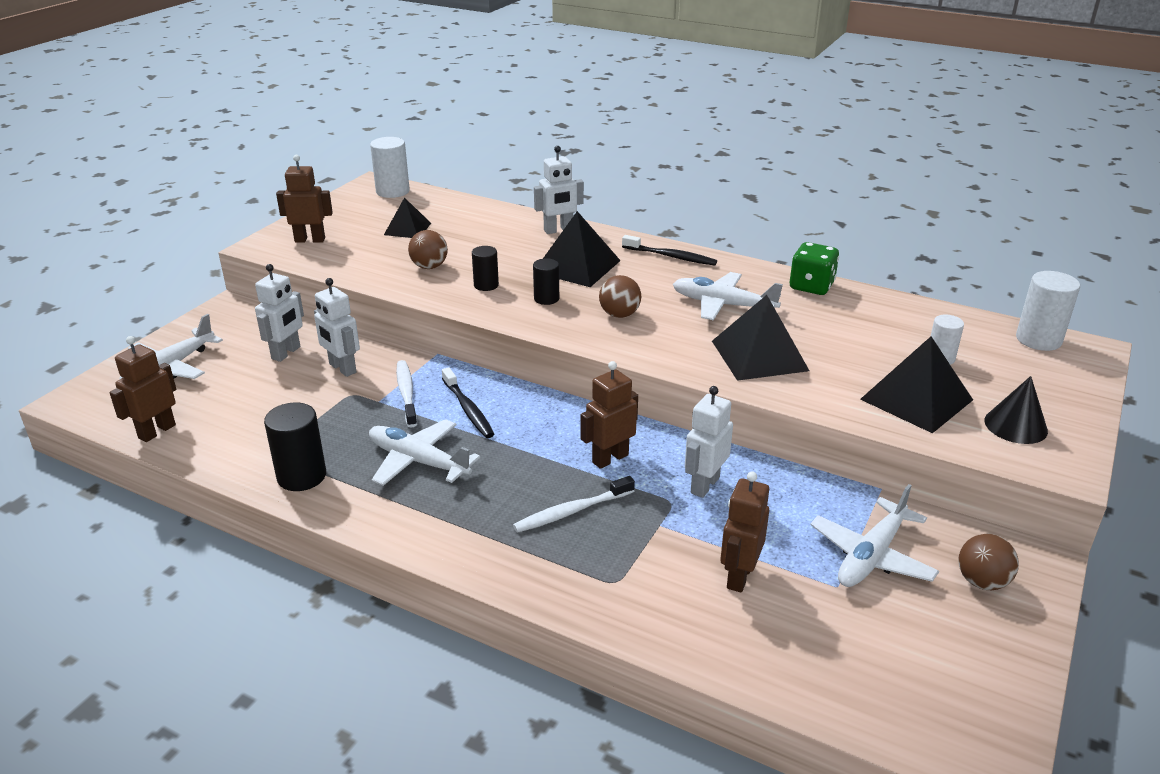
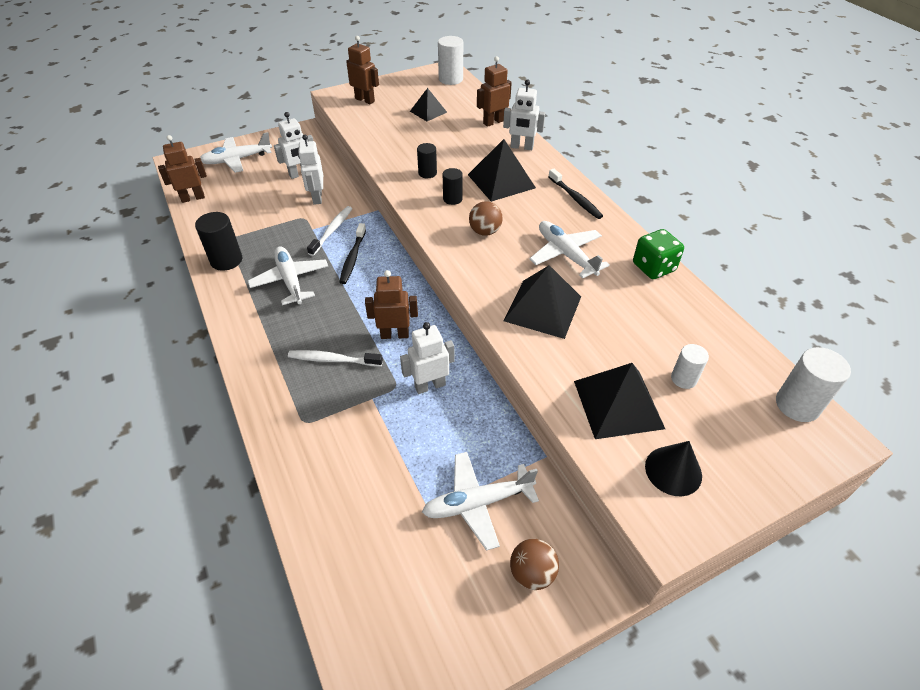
camera: 35 degrees right, 15 degrees up
(429, 267) = (409, 145): brown ball -> none
(739, 576) = (377, 463): brown robot -> brown robot (493, 122)

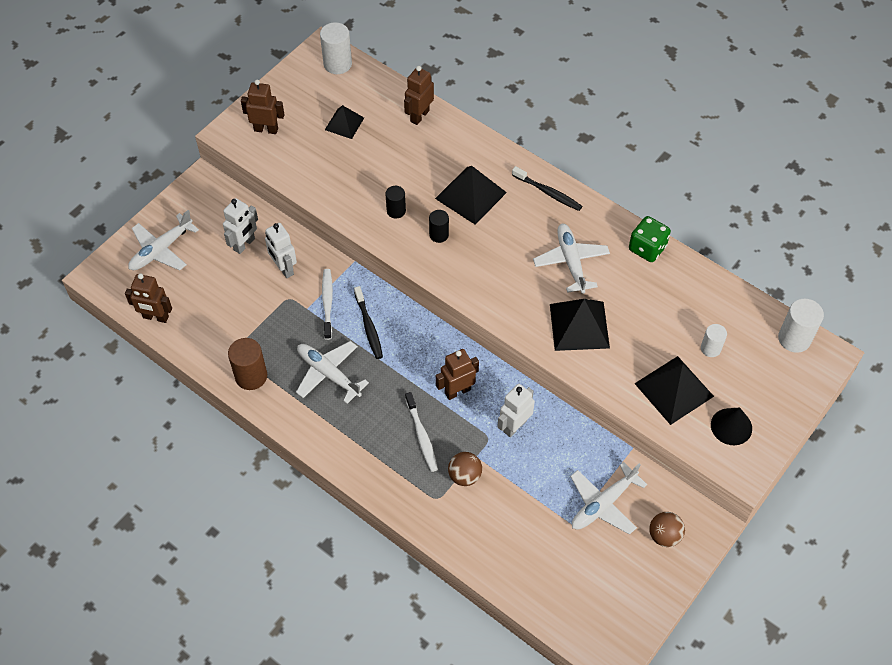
camera: 25 degrees left, 10 degrees up
(193, 198) = (156, 317): brown robot -> brown robot turned 120 degrees counterclockwise
(226, 260) = (251, 376): black cylinder -> brown cylinder
(333, 360) = (422, 436): white toothbrush -> white toothbrush turned 90 degrees counterclockwise
(485, 231) = (489, 263): brown ball -> brown ball (464, 476)
(521, 147) = (466, 142): white robot -> none
(566, 255) = (571, 262): white plane -> white plane turned 45 degrees clockwise

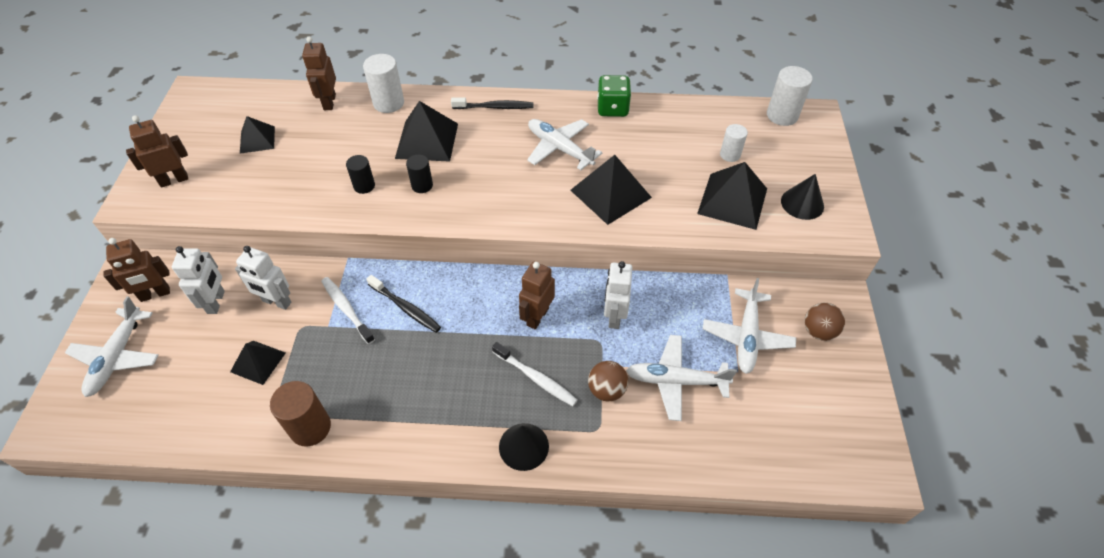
camera: 35 degrees left, 5 degrees down
(156, 317) = (152, 431): brown robot -> brown robot (155, 294)
(245, 308) = (258, 362): none -> black pyramid
(328, 374) = (396, 375): white plane -> white plane (676, 381)
(337, 64) = (216, 96): white cylinder -> white cylinder (388, 103)
(378, 477) = (523, 446): none -> black cone

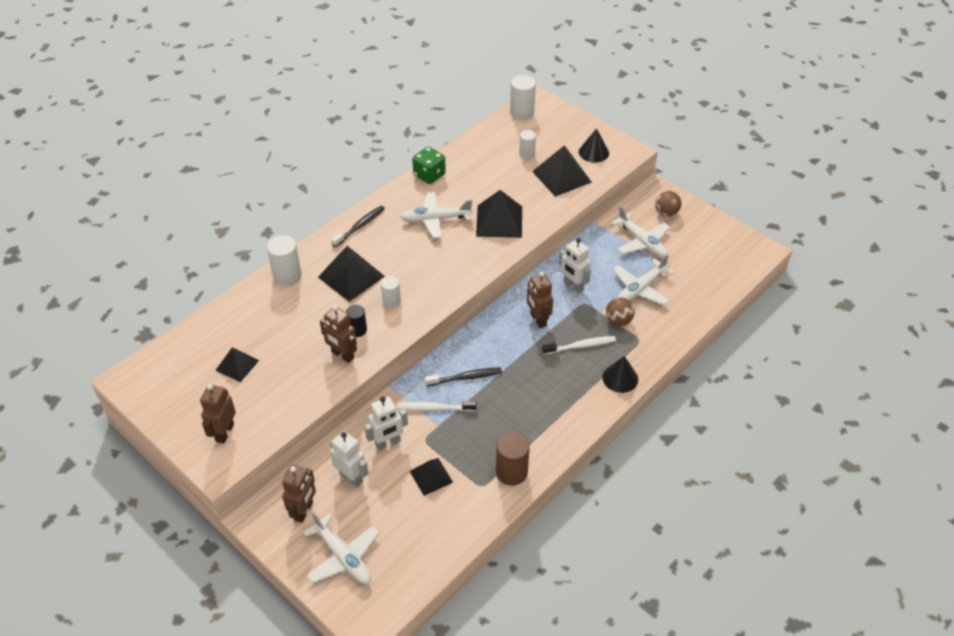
camera: 50 degrees left, 5 degrees down
(329, 102) = (245, 306): brown robot -> brown robot (342, 355)
(422, 185) = (391, 301): black cylinder -> white cylinder

